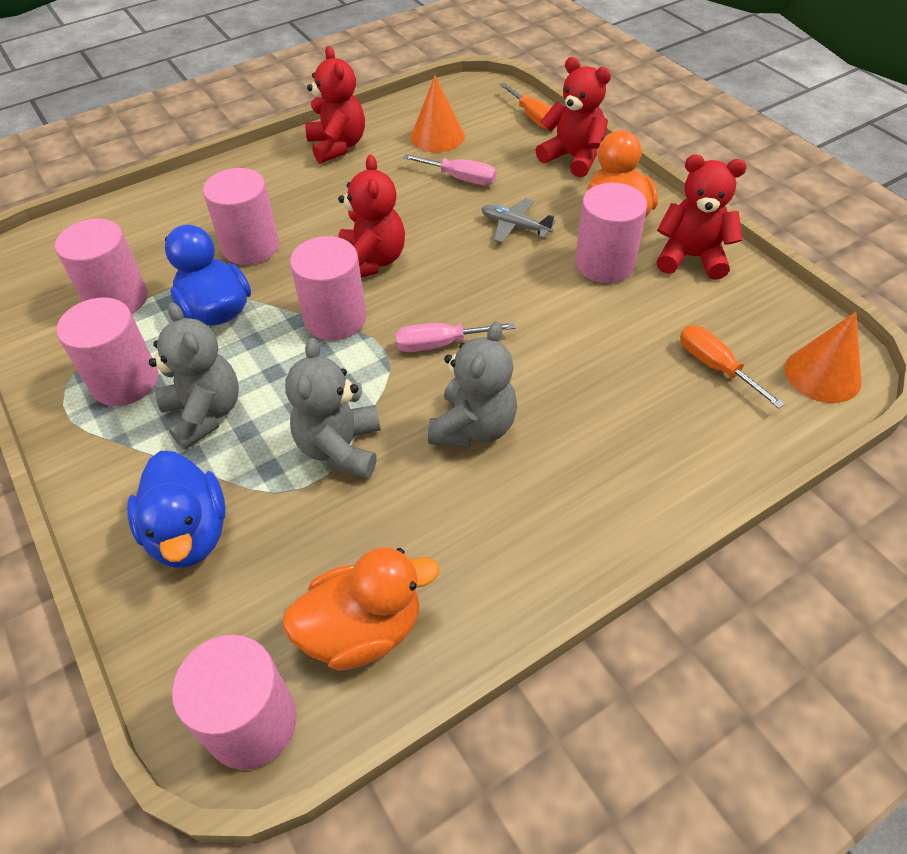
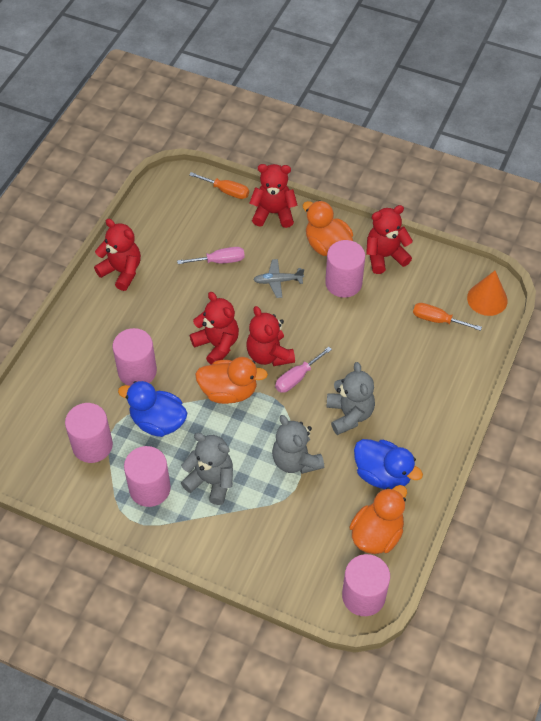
camera: 35 degrees left, 5 degrees up
(189, 533) = (262, 541): blue duck -> blue duck (382, 474)
(335, 318) = (229, 391): pink cylinder -> orange duck
(428, 301) = (269, 354): none -> red teddy bear
(437, 137) = (179, 234): orange cone -> none

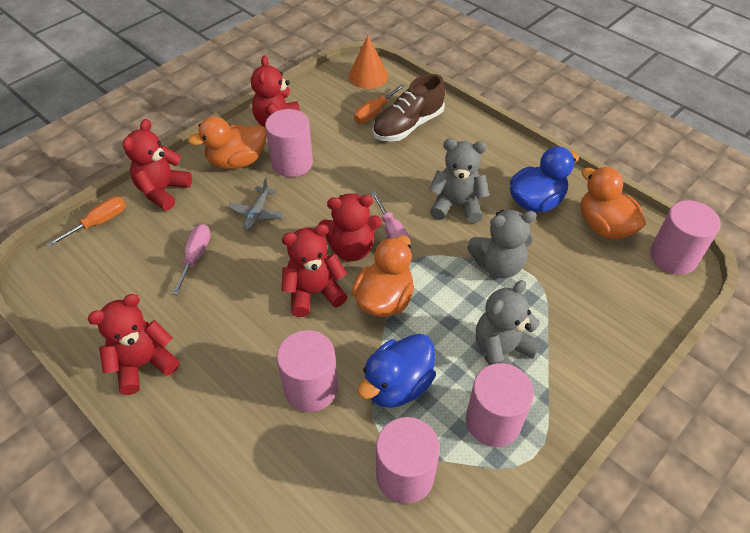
camera: 70 degrees left, 5 degrees down
(433, 351) = (408, 126): none -> brown shoe

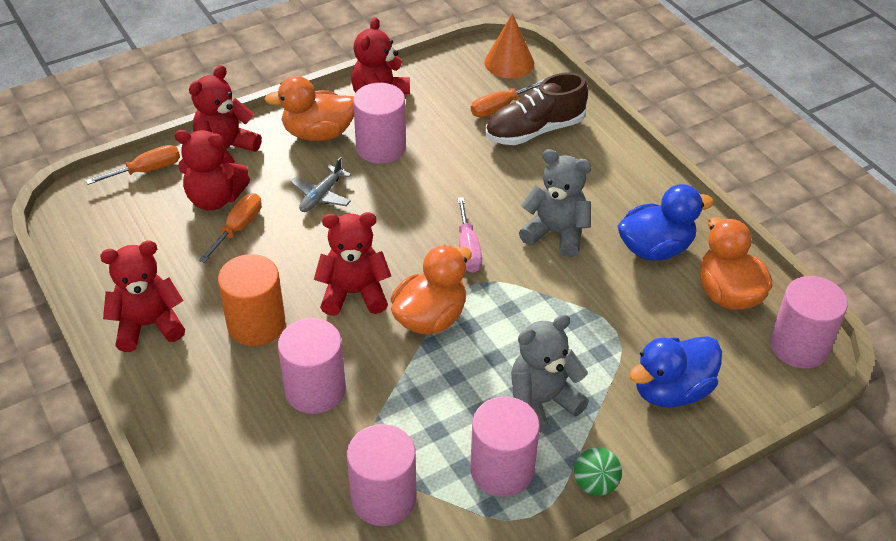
camera: 15 degrees right, 5 degrees down
(195, 257) = (238, 228): pink screwdriver -> orange screwdriver
(239, 340) = (256, 324): none -> orange cylinder
(351, 249) = (414, 256): red teddy bear -> red teddy bear (215, 199)
(397, 385) = (410, 409): blue duck -> blue duck (671, 390)
(498, 265) = (578, 309): grey teddy bear -> none
(572, 414) = (595, 484): none -> green ball

